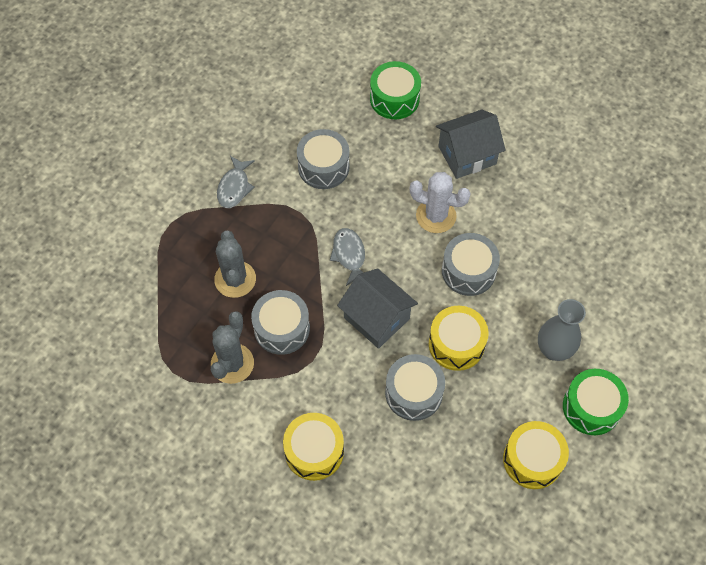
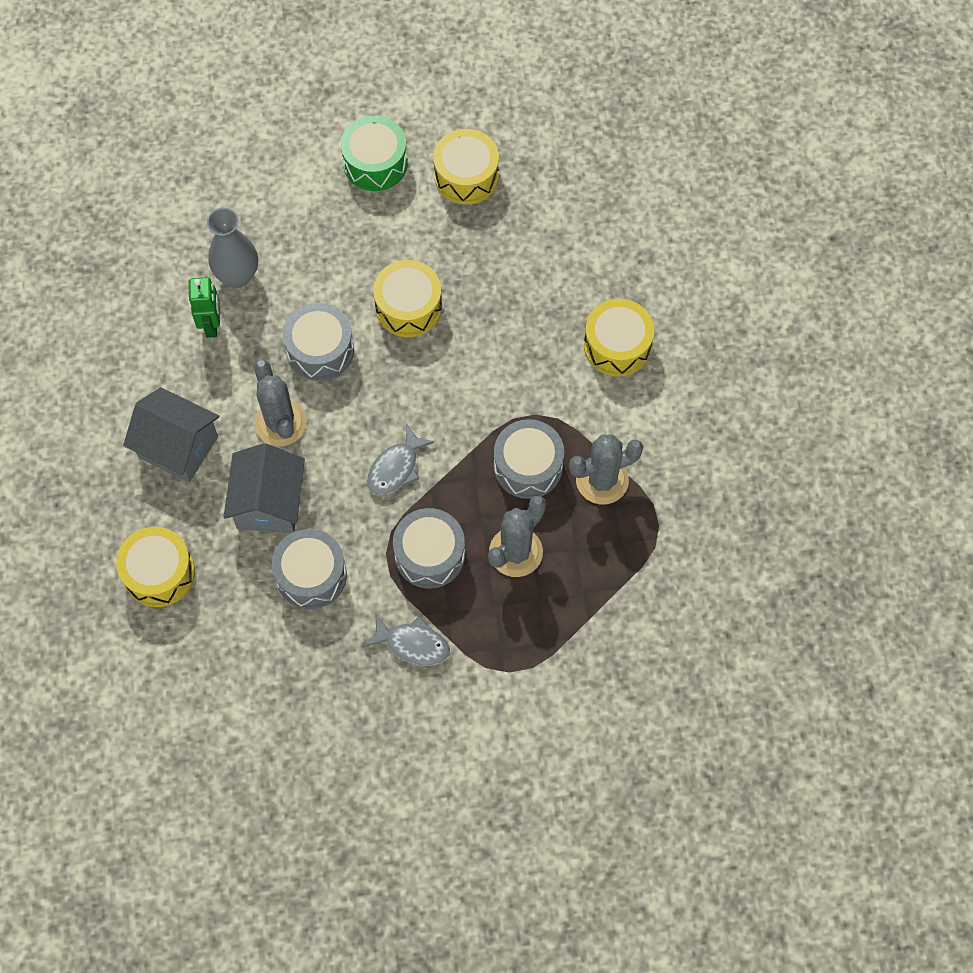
camera: 130 degrees left, 5 degrees up
(234, 187) = (413, 644): grey fish -> grey fish turned 45 degrees clockwise
(376, 318) = (442, 392): grey house -> grey house (269, 503)
(394, 98) = (159, 573): green drum -> yellow drum
(413, 393) = (489, 307): grey drum -> grey drum (429, 555)
(436, 216) = (280, 423): white cactus -> grey cactus
(539, 224) = (211, 324): none -> green robot
(554, 350) = (343, 226): grey vase -> grey vase (237, 275)

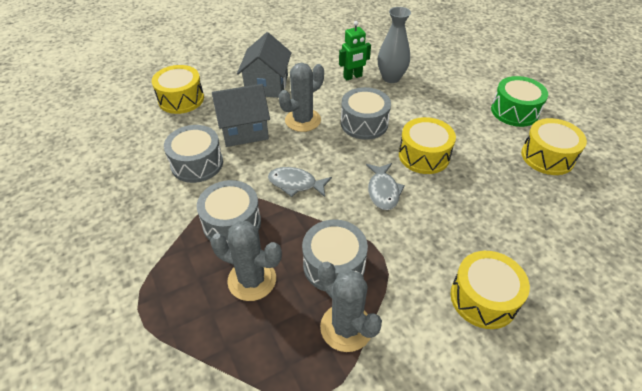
camera: 70 degrees right, 20 degrees down
(413, 644) = (153, 234): grey fish -> grey fish (383, 191)

